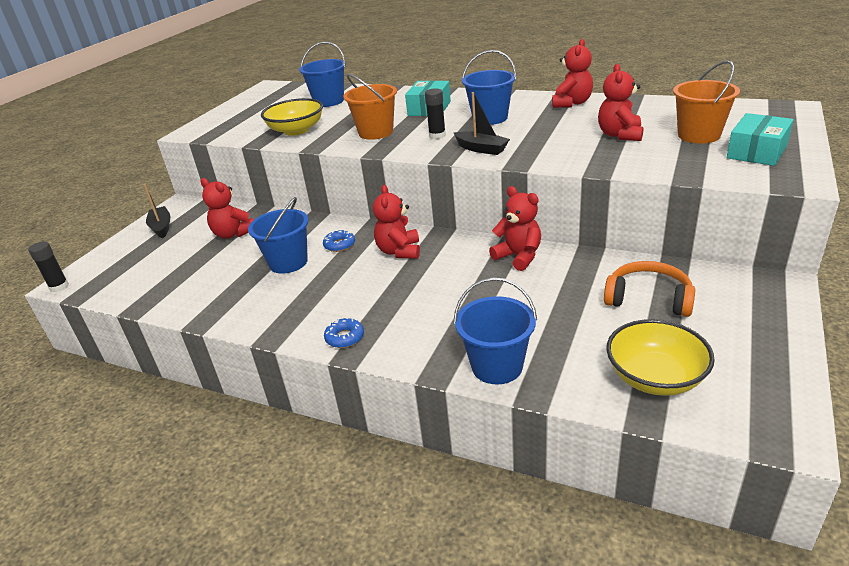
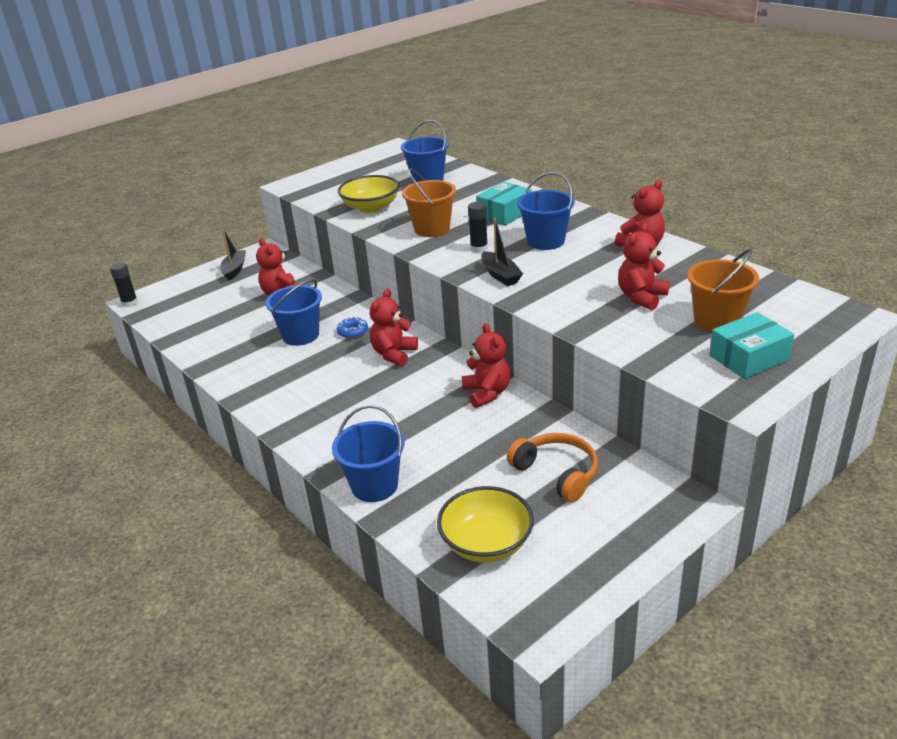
camera: 25 degrees right, 0 degrees up
(344, 337) = (287, 418): blue donut -> none

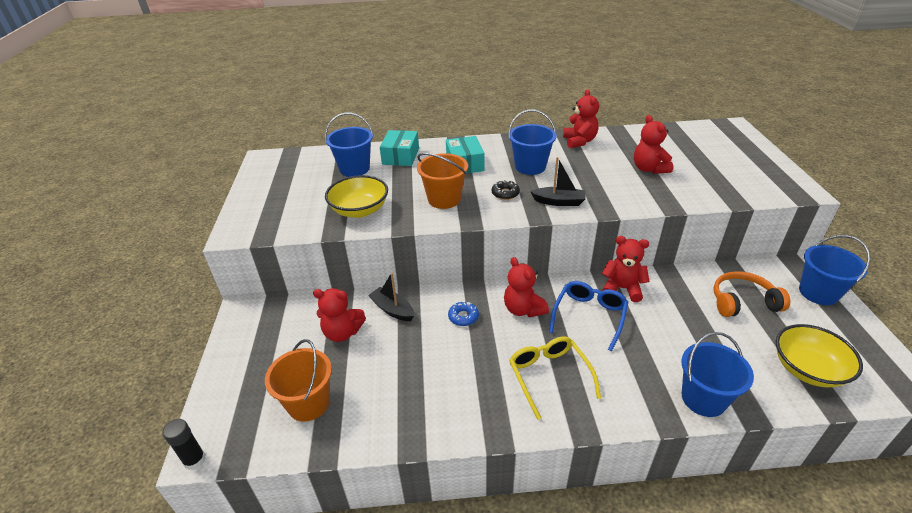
camera: 55 degrees left, 5 degrees up
(234, 269) = (250, 346): black boat -> black boat (392, 309)
(300, 335) = (433, 350): blue bucket -> blue bucket (818, 293)
(323, 397) = (549, 376): none -> yellow glasses
(422, 389) = (589, 316): none -> blue glasses
(479, 248) = (505, 193): black glue stick -> black donut
(717, 321) = (702, 160): orange bucket -> orange bucket (308, 403)
(748, 358) = (753, 170): turquoise box -> turquoise box (400, 156)

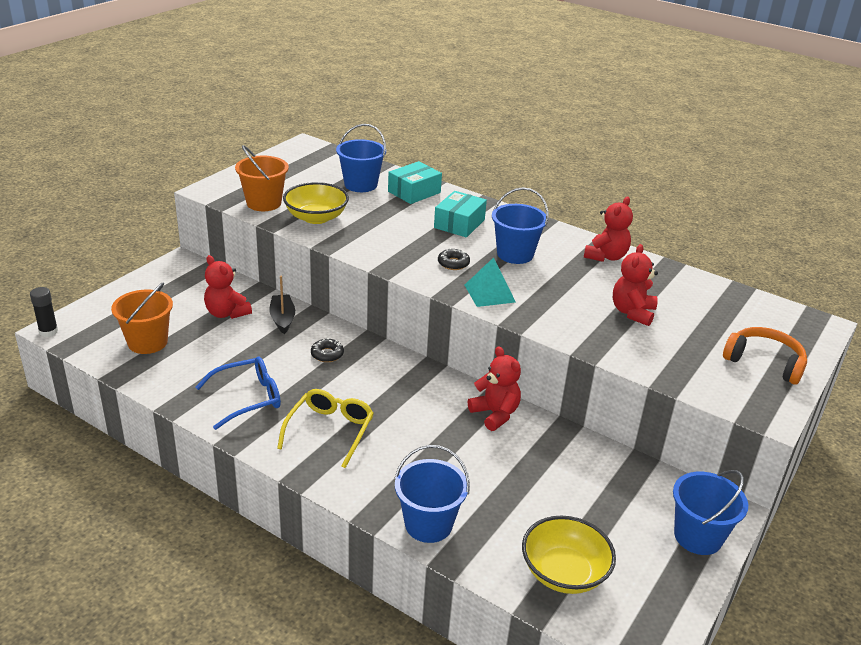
camera: 35 degrees right, 5 degrees down
(444, 199) = (394, 242): orange bucket -> orange bucket (264, 203)
(463, 317) = (327, 354): blue donut -> black donut
(523, 309) = (382, 377): red teddy bear -> none
(559, 202) = (489, 293): black boat -> turquoise pyramid
(589, 316) = (429, 415): blue glasses -> blue glasses (247, 398)
(742, 302) = (597, 493): orange headphones -> orange headphones (764, 362)

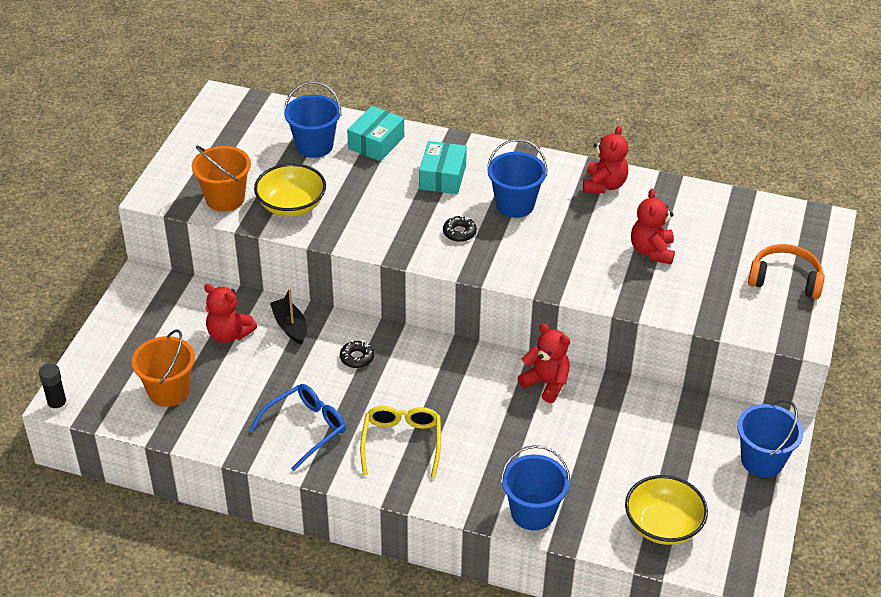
camera: 15 degrees left, 10 degrees up
(489, 293) = (510, 262): turquoise pyramid -> none

